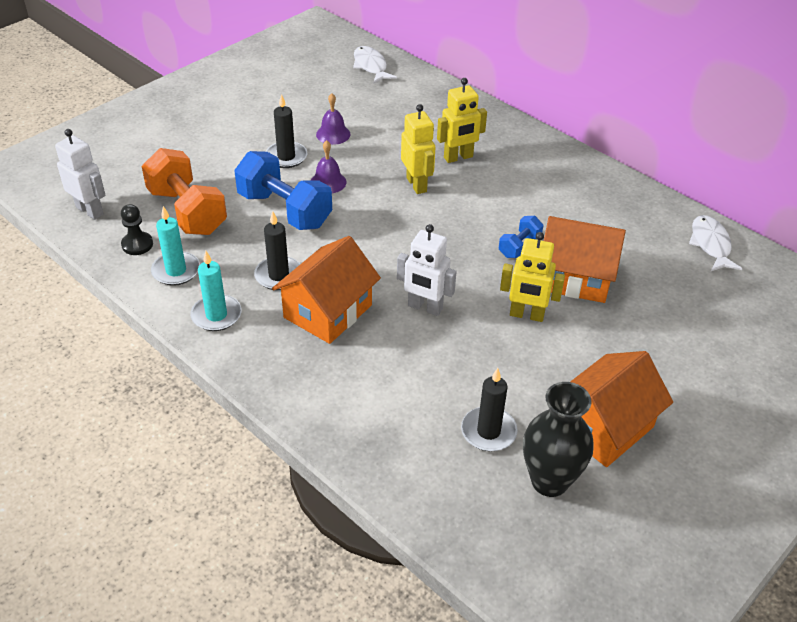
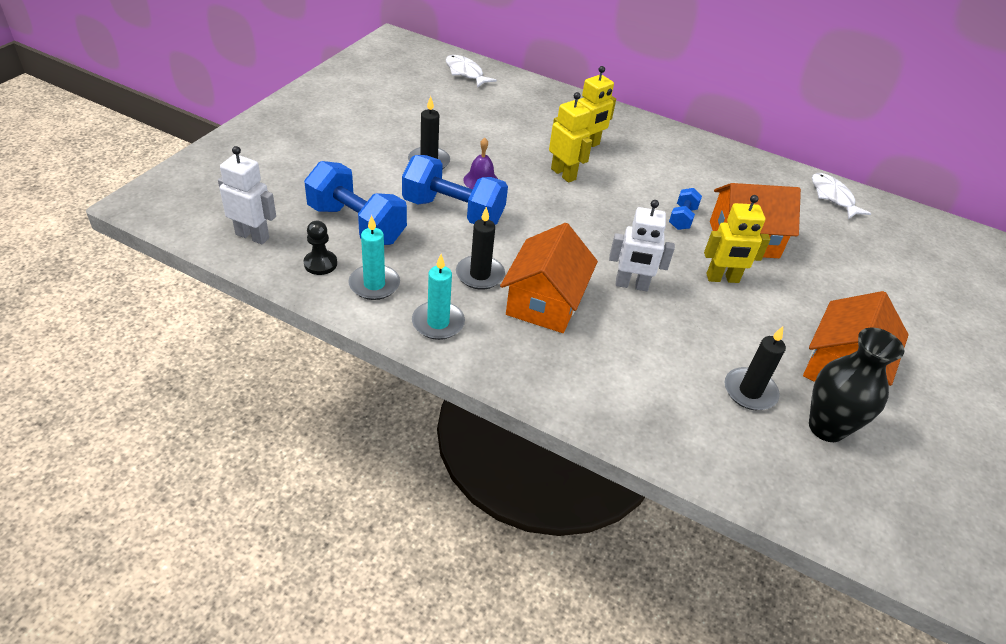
camera: 20 degrees left, 0 degrees up
(187, 211) = (356, 224): orange dumbbell -> blue dumbbell
(333, 134) = (462, 136): purple bell -> none

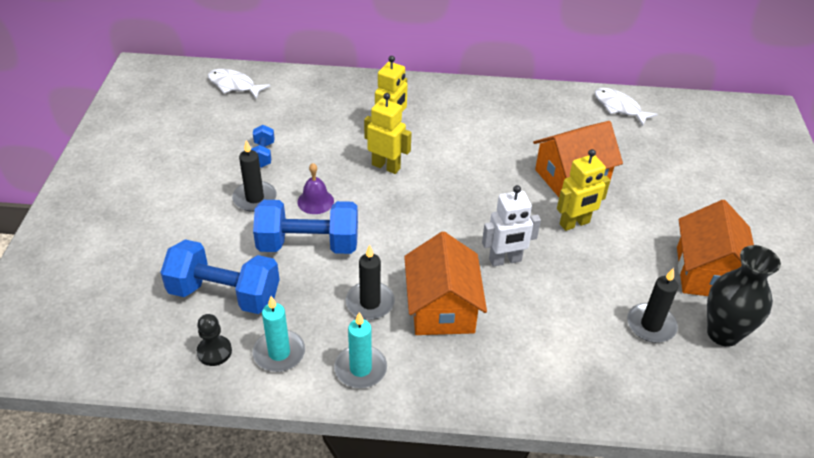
camera: 20 degrees left, 0 degrees up
(252, 236) = (128, 348): white robot -> none
(682, 218) = (511, 175): blue dumbbell -> blue dumbbell (263, 155)

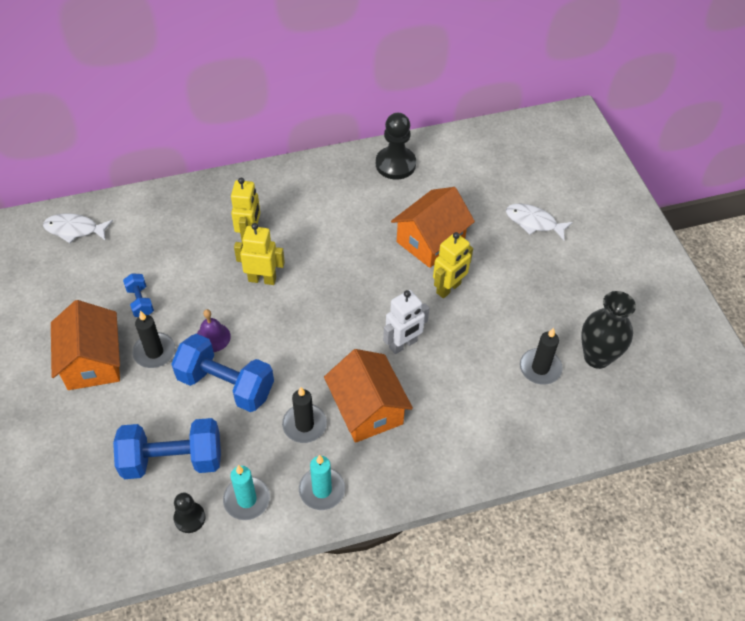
camera: 20 degrees left, 10 degrees up
(308, 245) = (226, 385): blue dumbbell -> blue dumbbell turned 45 degrees clockwise
(560, 106) = (395, 164): none -> black pawn
(619, 107) = (447, 151): white fish -> white fish (533, 222)
(707, 273) = (570, 303): orange house -> orange house (93, 361)

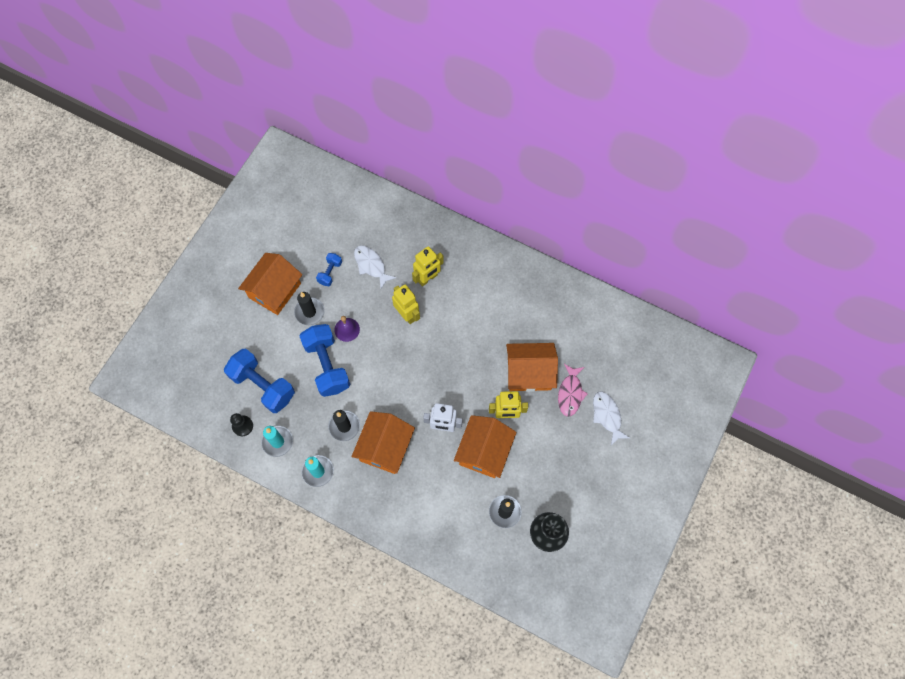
camera: 45 degrees right, 15 degrees up
(74, 229) = (337, 193): white fish -> white fish (371, 265)
(395, 164) = (564, 300): black pawn -> none
(464, 334) = (484, 451): none -> orange house
(484, 229) = (570, 393): none -> pink fish

